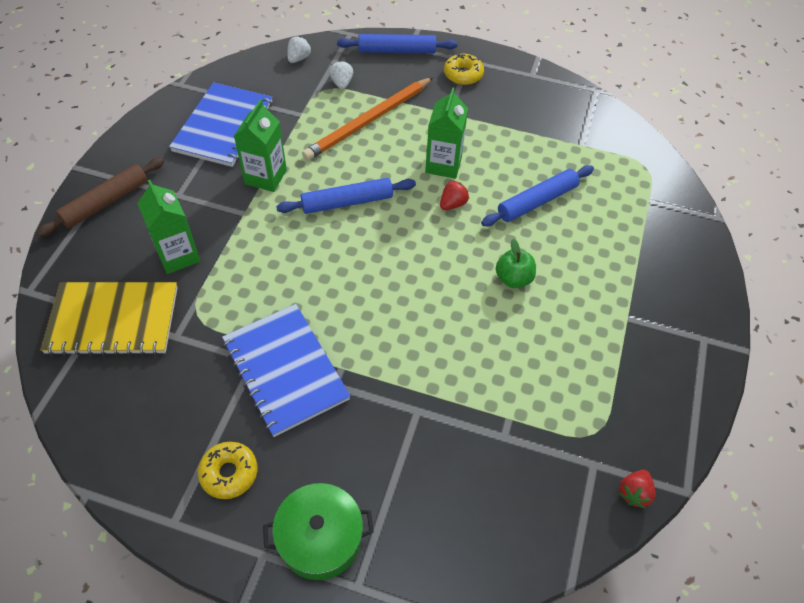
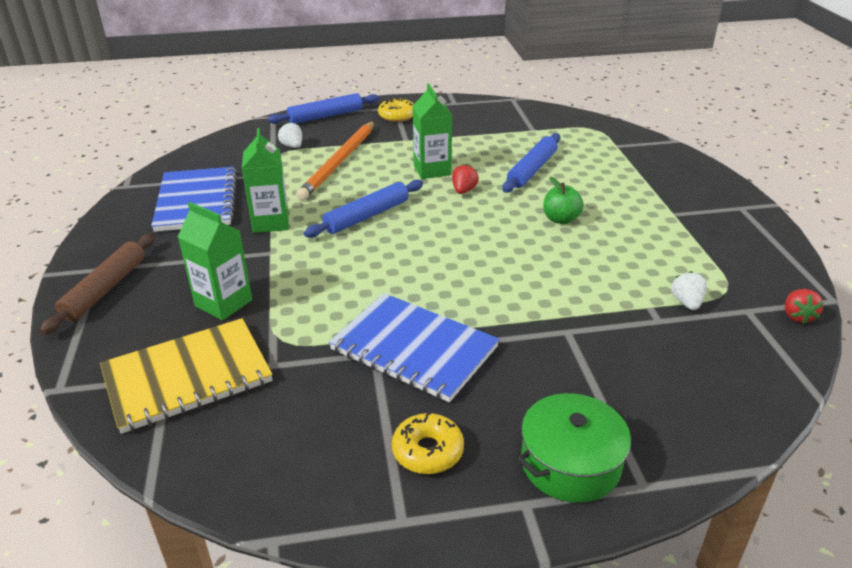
camera: 25 degrees left, 20 degrees down
(298, 58) = (236, 141): white strawberry -> white strawberry (686, 303)

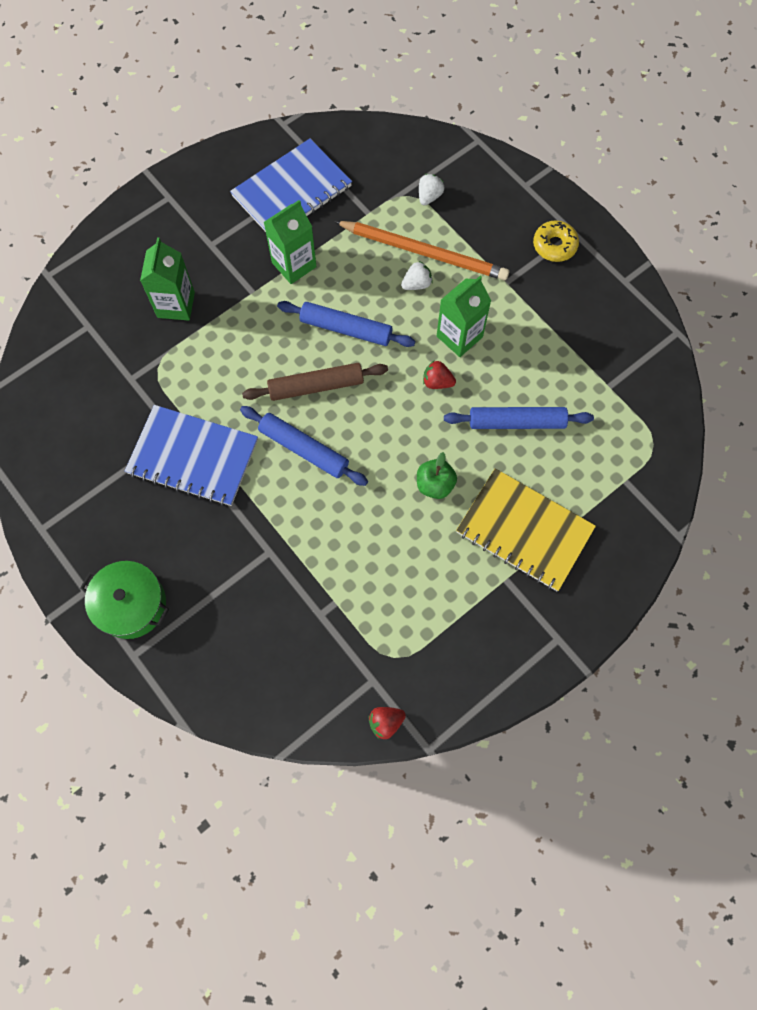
camera: 60 degrees right, 35 degrees up
(105, 289) = (150, 220): brown rolling pin -> brown rolling pin (316, 386)
(187, 376) = (94, 337): yellow notebook -> yellow notebook (524, 530)
(325, 116) = (509, 184): blue rolling pin -> blue rolling pin (303, 449)
(339, 162) = (424, 252): orange pencil -> orange pencil turned 150 degrees counterclockwise
(414, 348) = (193, 457): blue notebook -> blue notebook turned 75 degrees counterclockwise
(428, 451) = (100, 515): yellow donut -> none
(464, 191) = (437, 382): red strawberry -> red strawberry turned 150 degrees counterclockwise
(686, 303) = (357, 629): white strawberry -> white strawberry (416, 284)

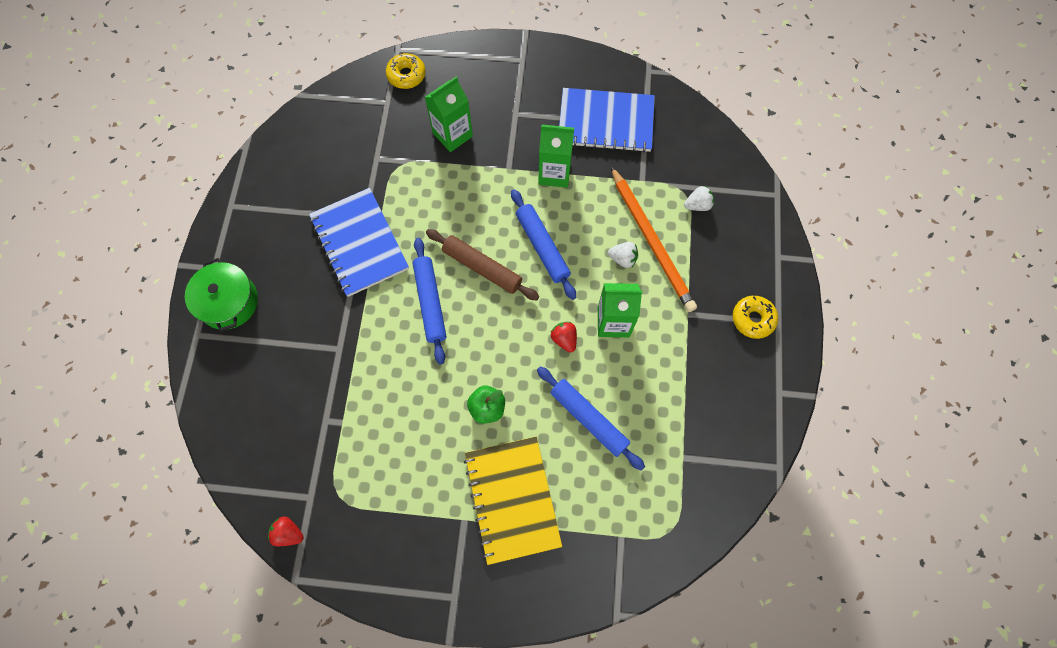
camera: 45 degrees right, 0 degrees up
(80, 290) = (406, 75): none -> yellow donut

